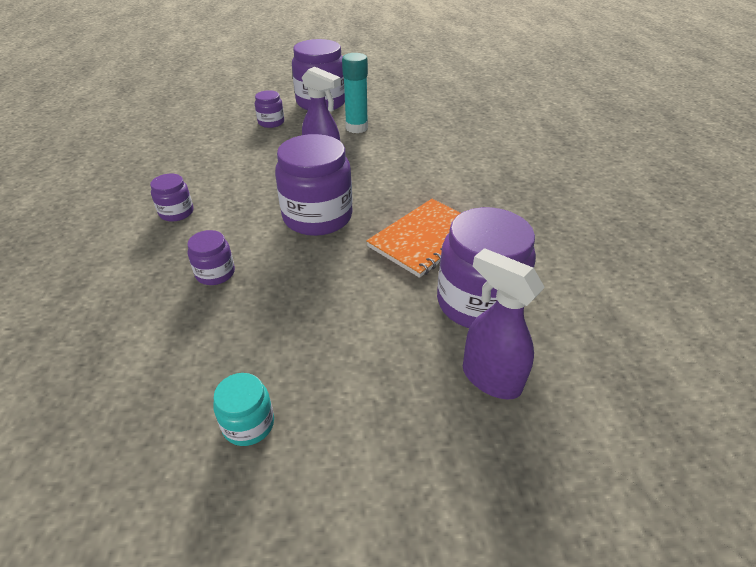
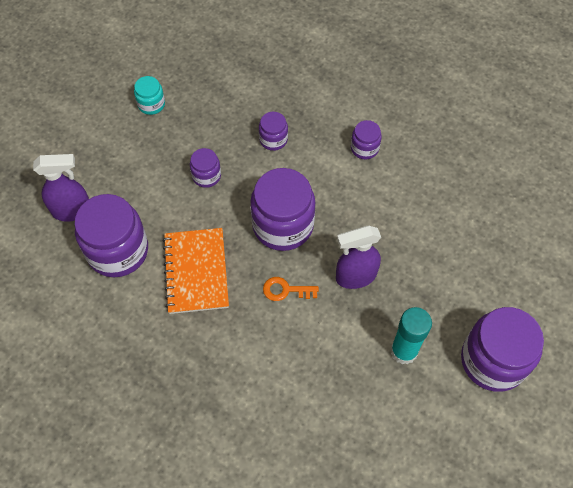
camera: 130 degrees right, 20 degrees up
(271, 122) = (475, 285): purple jar -> purple jar (206, 176)
(377, 187) = (285, 290): none -> orange key

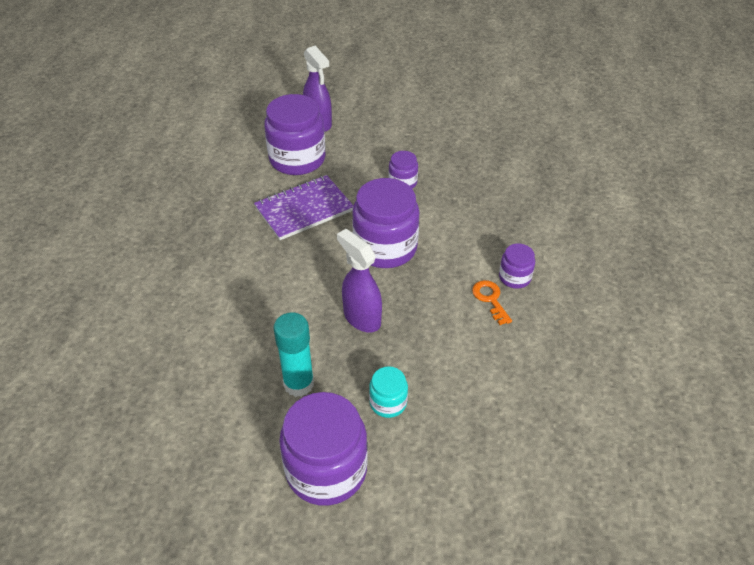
camera: 65 degrees right, 15 degrees down
(151, 104) = (449, 127): turquoise jar -> turquoise jar (388, 402)
(196, 272) = (304, 209): orange notebook -> purple notebook
(273, 139) = (473, 210): purple jar -> none
(285, 290) = (318, 272): orange key -> orange key (490, 299)

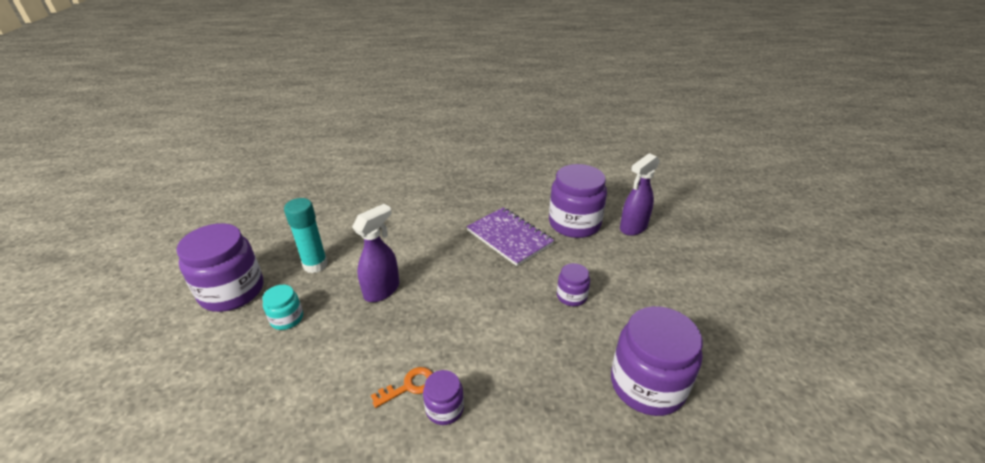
camera: 80 degrees right, 10 degrees down
(385, 247) = (472, 294): purple jar -> purple jar (647, 384)

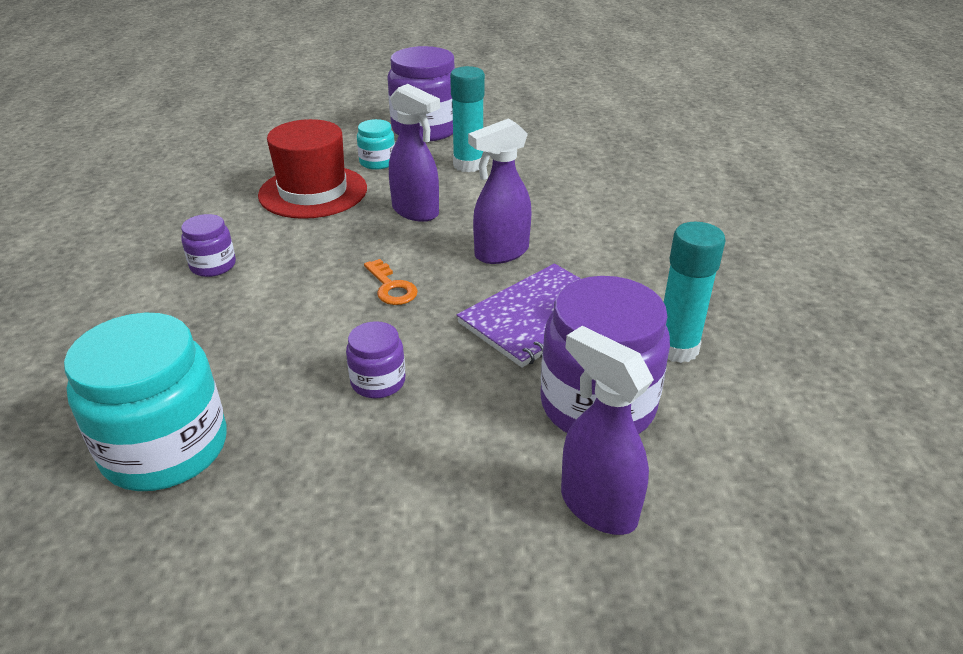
camera: 90 degrees right, 0 degrees up
(329, 357) = (313, 192): none -> red hat
(409, 386) = (254, 241): orange key -> orange key (391, 287)
(444, 250) = (501, 253): none -> purple spray bottle
(531, 199) = (676, 348): none -> turquoise glue stick
(647, 384) = (165, 448): purple jar -> turquoise jar

